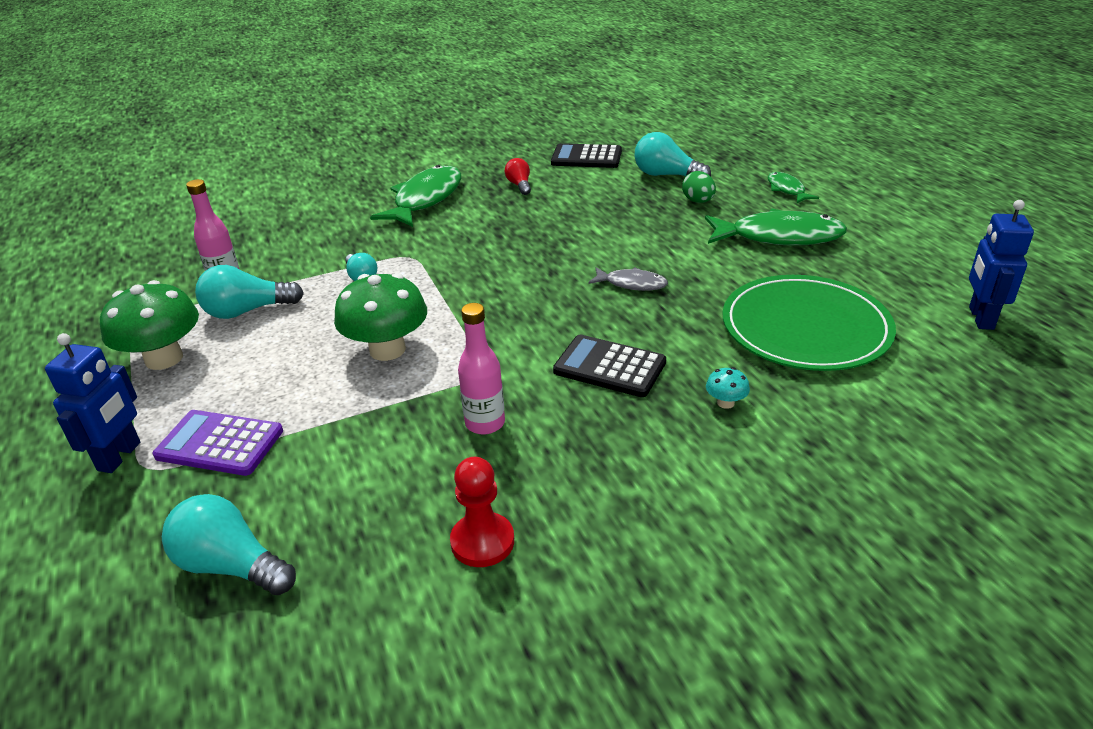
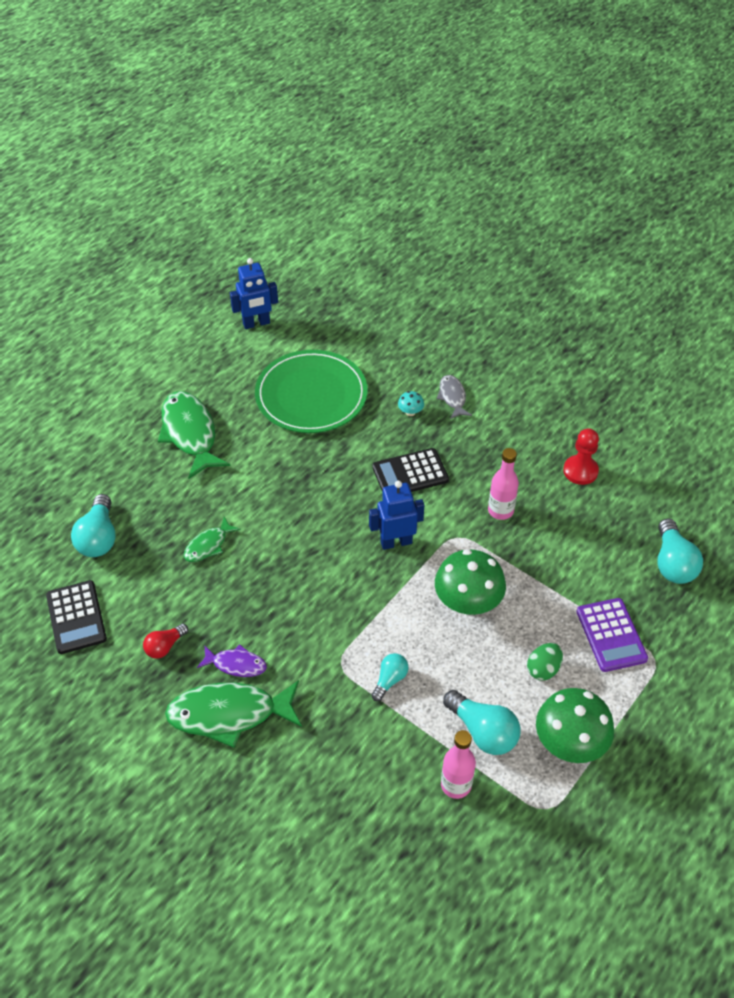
camera: 120 degrees left, 15 degrees up
(120, 456) = (660, 683): blue robot -> blue robot (396, 542)
(467, 210) = (236, 664): none -> purple fish
(609, 367) = (410, 473): black calculator -> black calculator turned 75 degrees clockwise
(632, 284) = (304, 497): grey fish -> grey fish (452, 397)
(698, 201) = (146, 499): green egg -> green egg (543, 669)
(787, 189) = (99, 447): green fish -> green fish (208, 545)

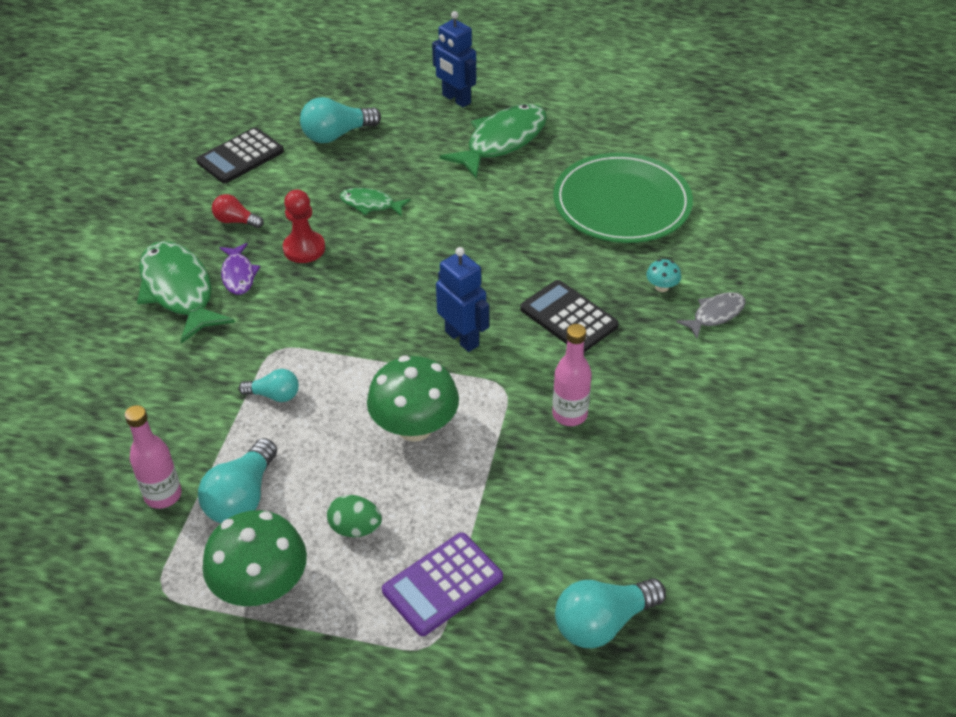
camera: 65 degrees right, 5 degrees down
(256, 323) = (689, 129): blue robot -> blue robot (456, 99)
(580, 471) = (691, 474): red pawn -> red pawn (304, 248)

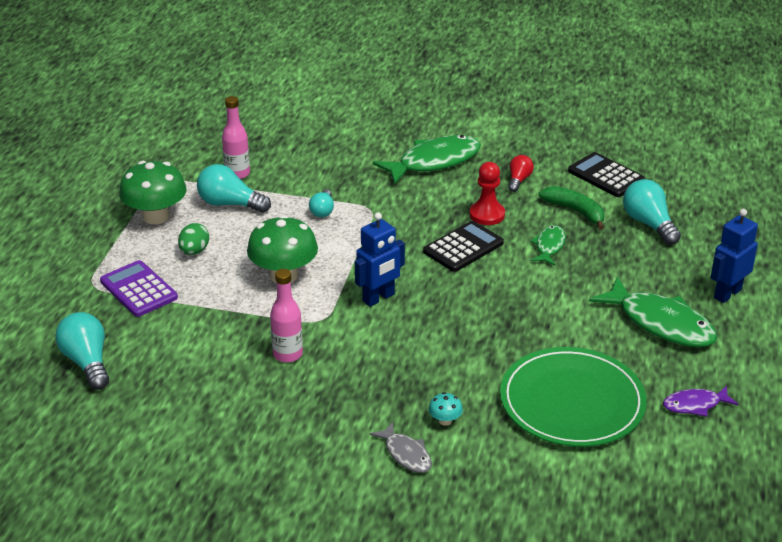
camera: 90 degrees right, 10 degrees down
(238, 275) = (453, 186): purple fish -> purple fish (695, 405)
(307, 182) = (575, 211): none -> green banana
(568, 317) = (403, 358): black calculator -> black calculator (463, 247)

